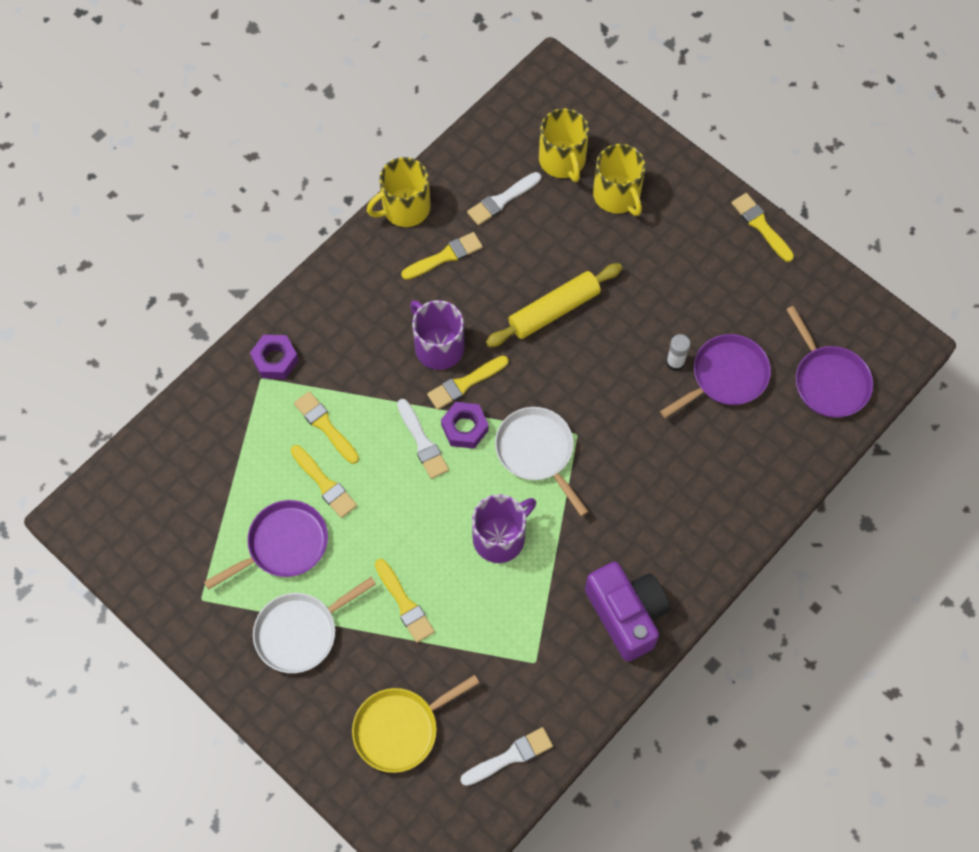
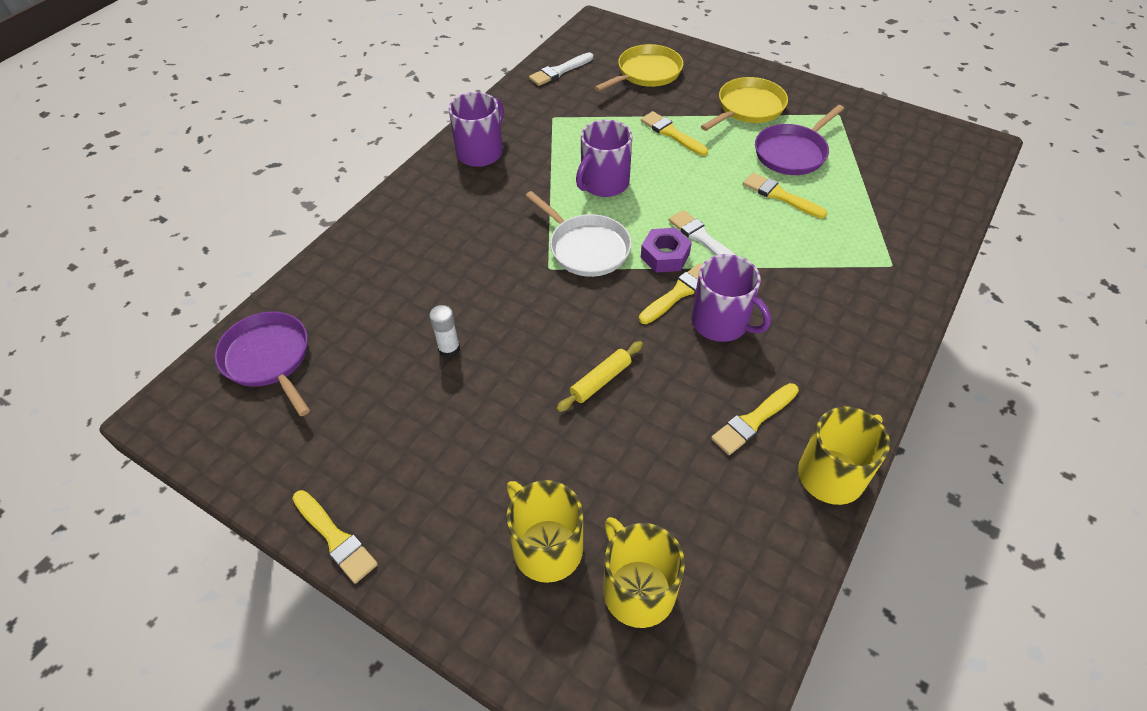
camera: 170 degrees right, 15 degrees down
(275, 360) = (888, 282): purple nut -> none
(300, 632) = (748, 108): white pan -> yellow pan
(325, 426) = (804, 237): yellow brush -> none
(502, 200) = (706, 509): white brush -> none
(554, 310) = (601, 381): yellow rolling pin -> yellow rolling pin, size x0.60
(626, 614) = (480, 152): purple camera -> purple mug
(725, 376) = (390, 344): purple pan -> none

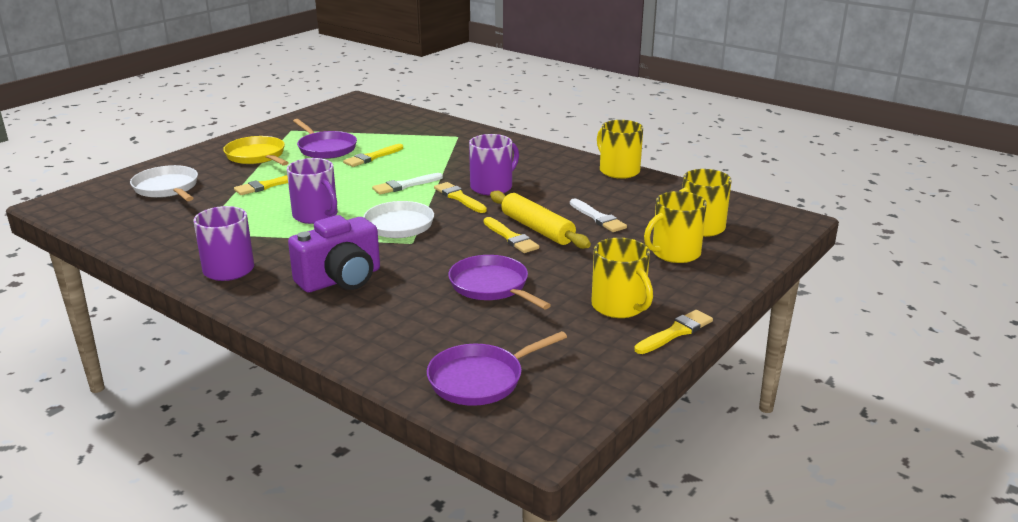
camera: 85 degrees left, 25 degrees down
(400, 476) = (619, 306): none -> yellow mug
(449, 349) = (492, 286): white glue stick -> purple pan
(462, 229) = (341, 279): none -> purple camera
(559, 71) = (122, 226): white brush -> white brush (598, 218)
(601, 381) = (537, 229): yellow rolling pin -> yellow rolling pin, size x1.67
(646, 73) = (167, 188): yellow pan -> white pan
(665, 256) = (418, 199): purple nut -> none
(753, 420) = (578, 186): yellow brush -> yellow brush (511, 237)

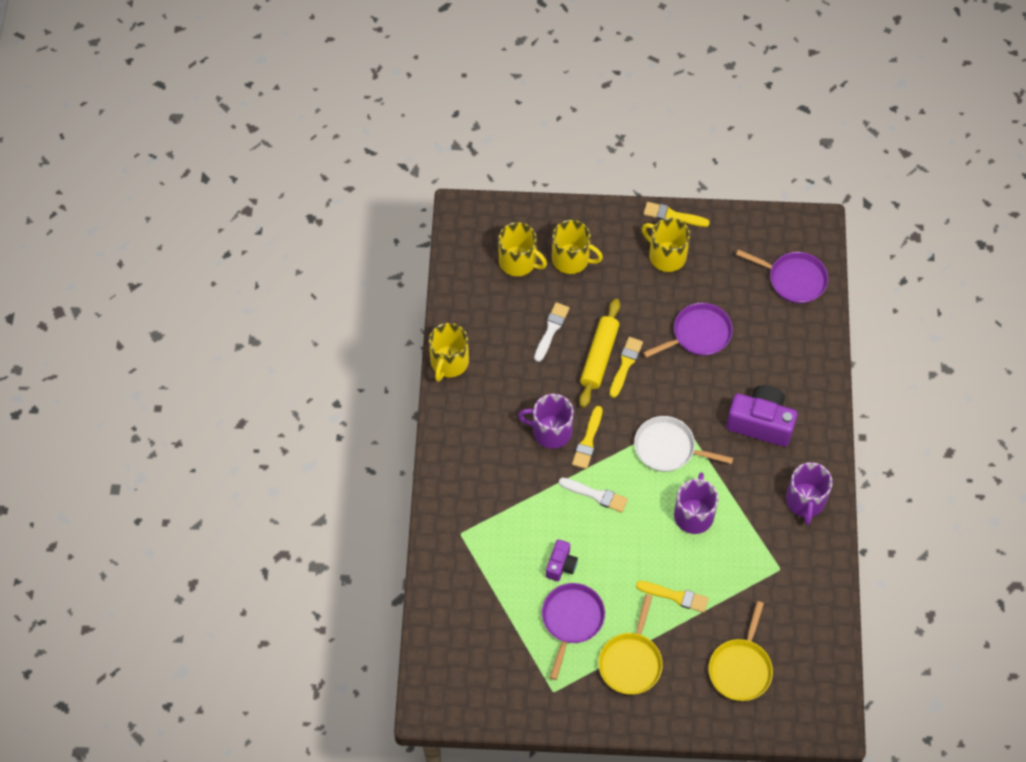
camera: 125 degrees left, 35 degrees up
(167, 188) = (741, 668): white pan -> yellow pan
(372, 157) = (561, 565): yellow brush -> purple camera
(492, 286) = (698, 334): purple pan -> purple pan turned 135 degrees counterclockwise
(619, 306) = (666, 255): yellow mug -> yellow mug turned 75 degrees counterclockwise

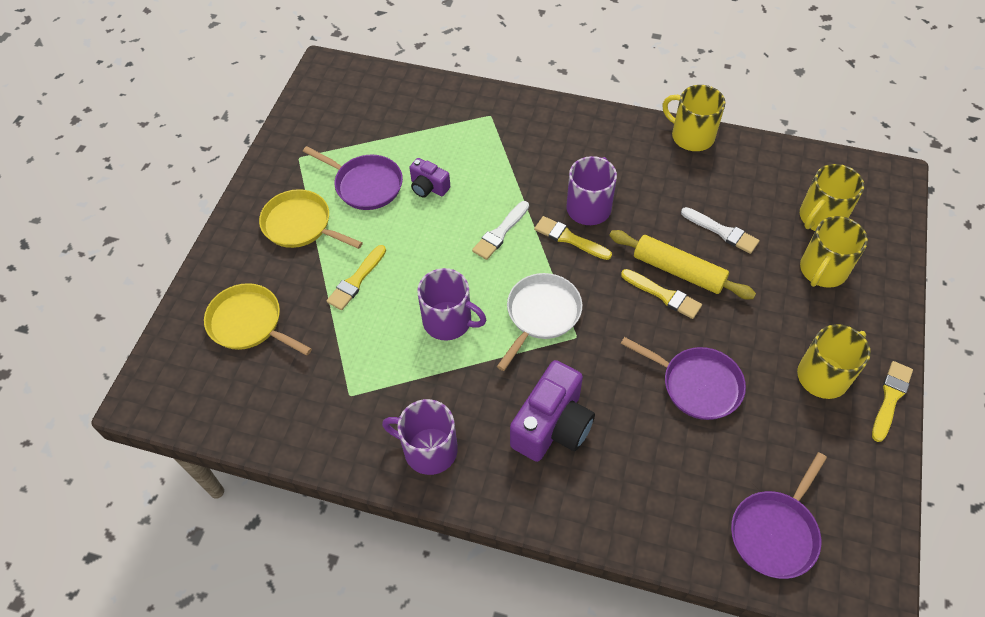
camera: 105 degrees right, 5 degrees down
(698, 334) = (697, 385): purple pan -> purple pan turned 45 degrees counterclockwise

